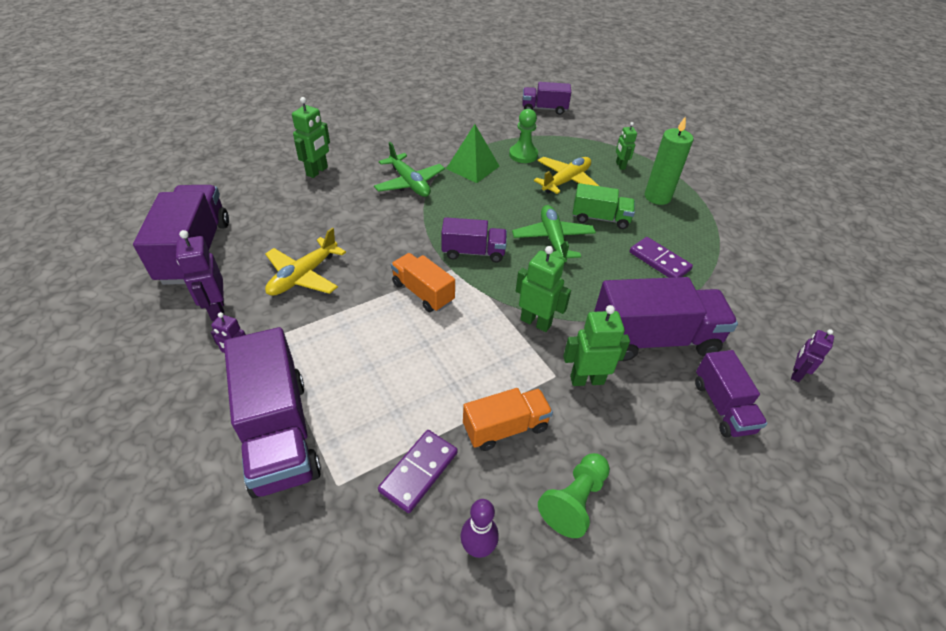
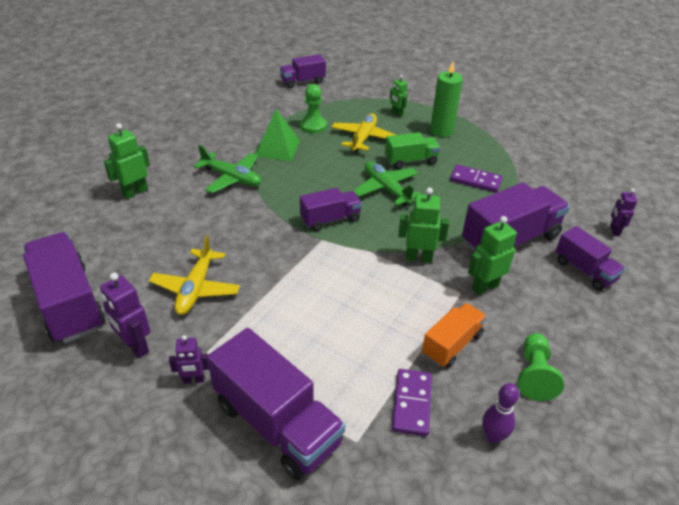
camera: 25 degrees left, 5 degrees down
(317, 171) = (135, 192): green robot -> green robot turned 135 degrees counterclockwise
(423, 292) = (313, 266): orange truck -> none

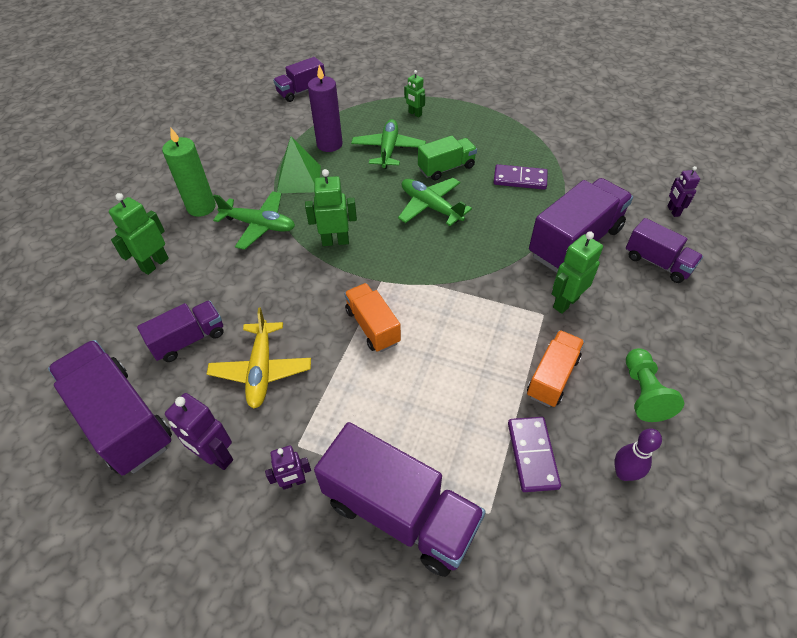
camera: 10 degrees left, 10 degrees up
(302, 273) = (372, 326): none -> orange truck
(313, 126) = (329, 144): green pawn -> purple candle
(330, 219) = (382, 255): purple truck -> purple truck (189, 340)
(363, 138) = (388, 150): yellow plane -> green plane
(418, 258) = (488, 282): green robot -> green robot (335, 241)
(441, 131) = (467, 127): green candle -> green candle (201, 207)

